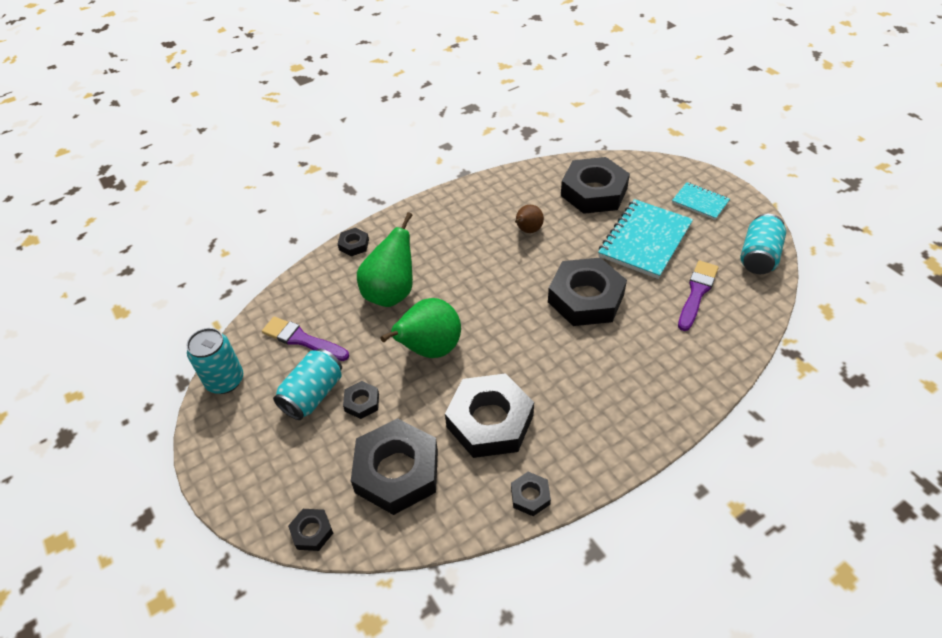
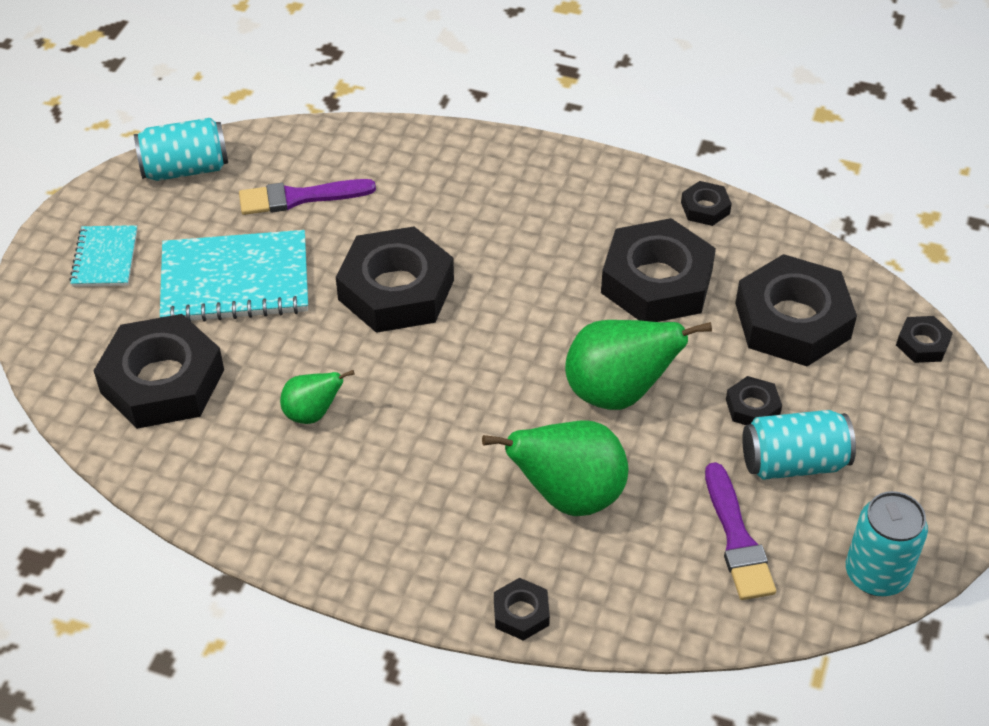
camera: 130 degrees left, 0 degrees up
(527, 230) = (312, 413): brown pear -> green pear

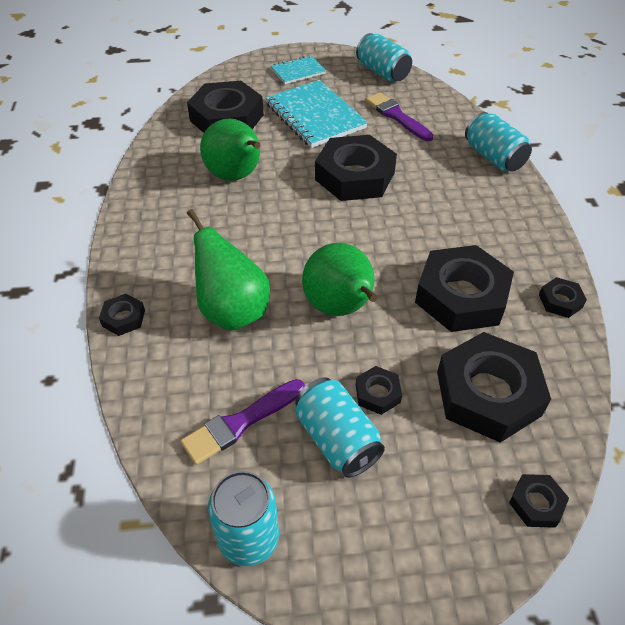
camera: 65 degrees right, 0 degrees up
(312, 413) = (236, 176): green pear -> green pear, size x1.83
(448, 147) = (493, 157): none -> turquoise can

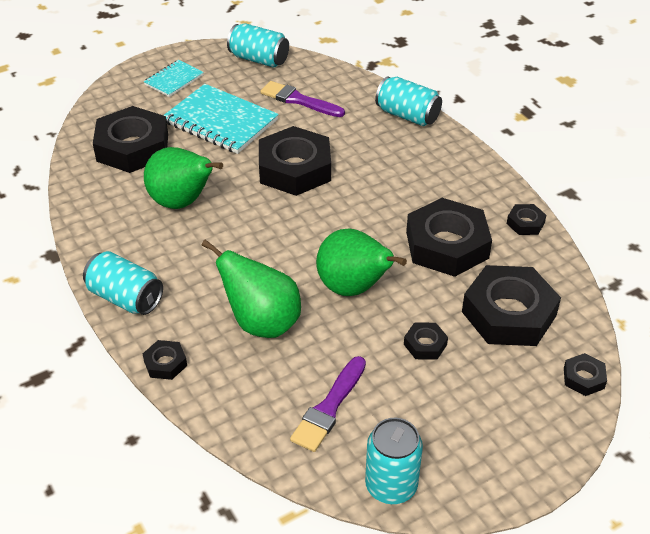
camera: 25 degrees left, 5 degrees down
(337, 439) = (414, 390): turquoise can -> turquoise can (125, 298)

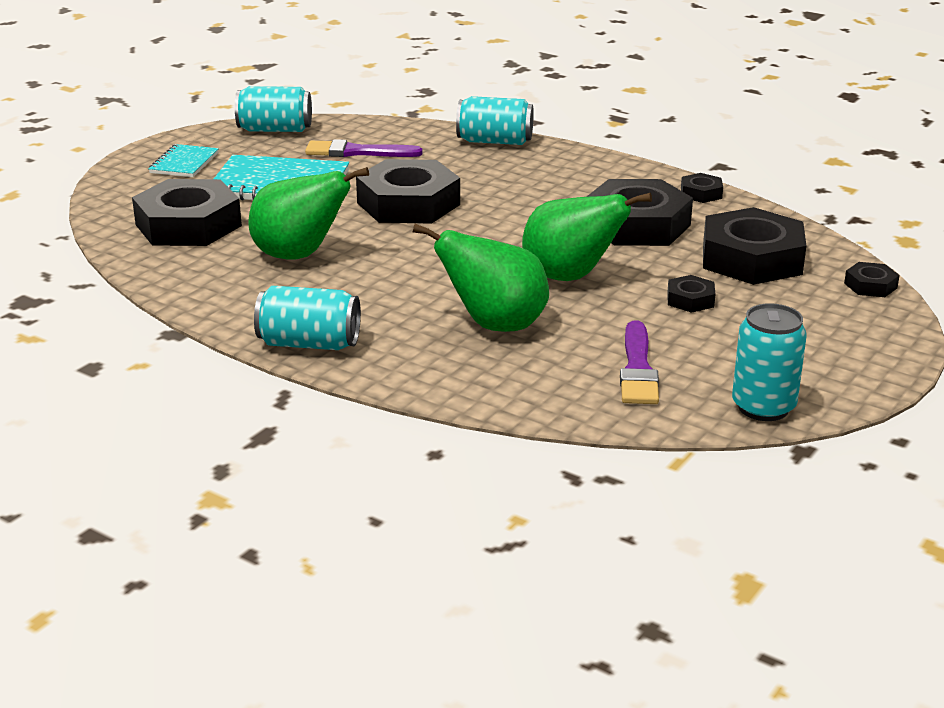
camera: 25 degrees left, 15 degrees down
(165, 363) = (414, 382): black nut -> none

